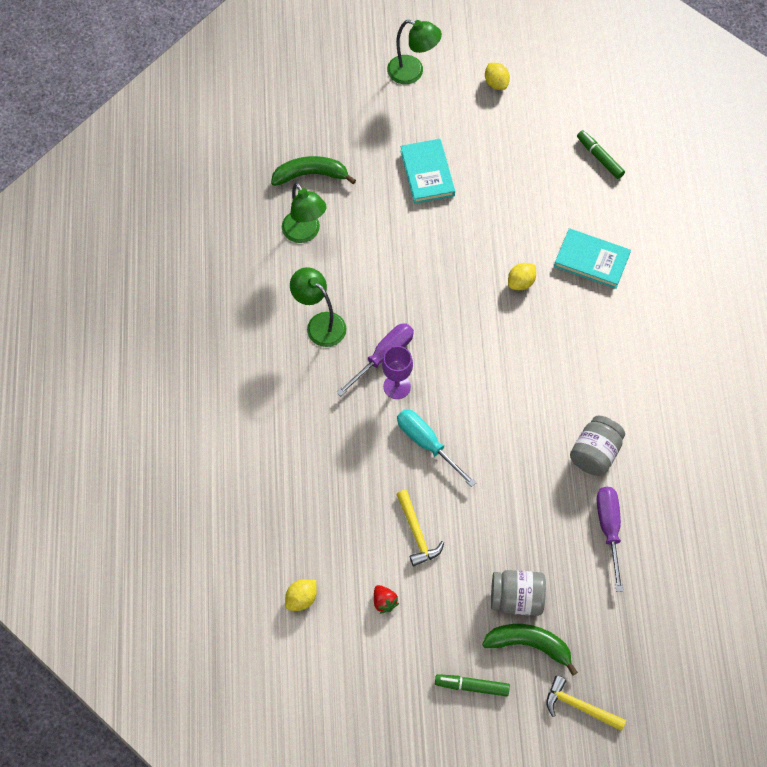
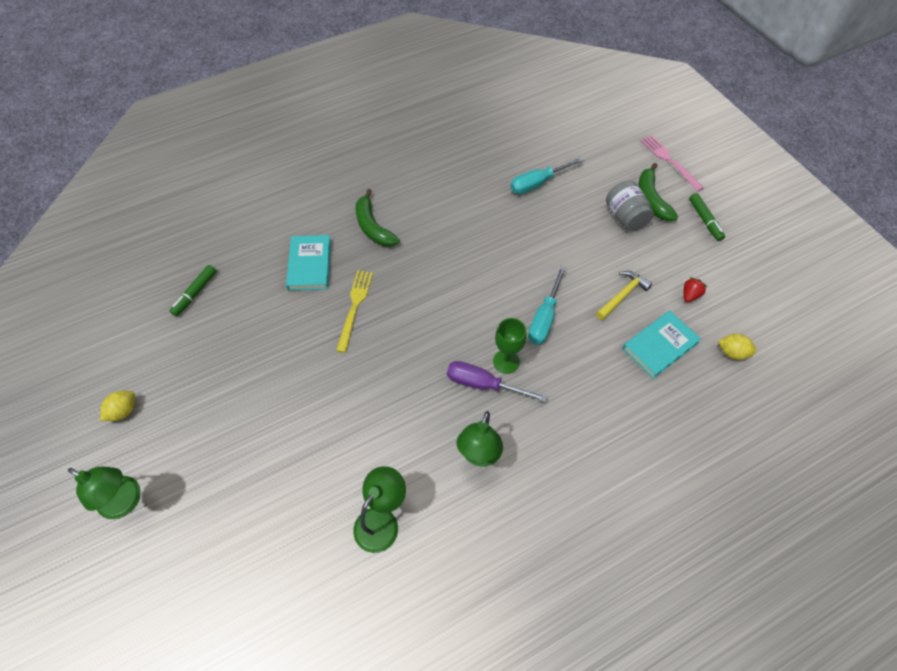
camera: 115 degrees left, 5 degrees down
(310, 175) = (304, 551): green banana -> green banana (373, 227)
(397, 386) = (506, 361): purple goblet -> green goblet
(412, 72) = (126, 502): green lamp -> green lamp turned 120 degrees clockwise
(427, 173) = (261, 431): turquoise book -> turquoise book (660, 346)
(521, 282) = (355, 307): yellow lemon -> yellow fork
(579, 706) = (669, 161): yellow hammer -> pink fork
(595, 453) = (484, 209): grey jar -> none
(609, 529) = (538, 183): purple screwdriver -> turquoise screwdriver

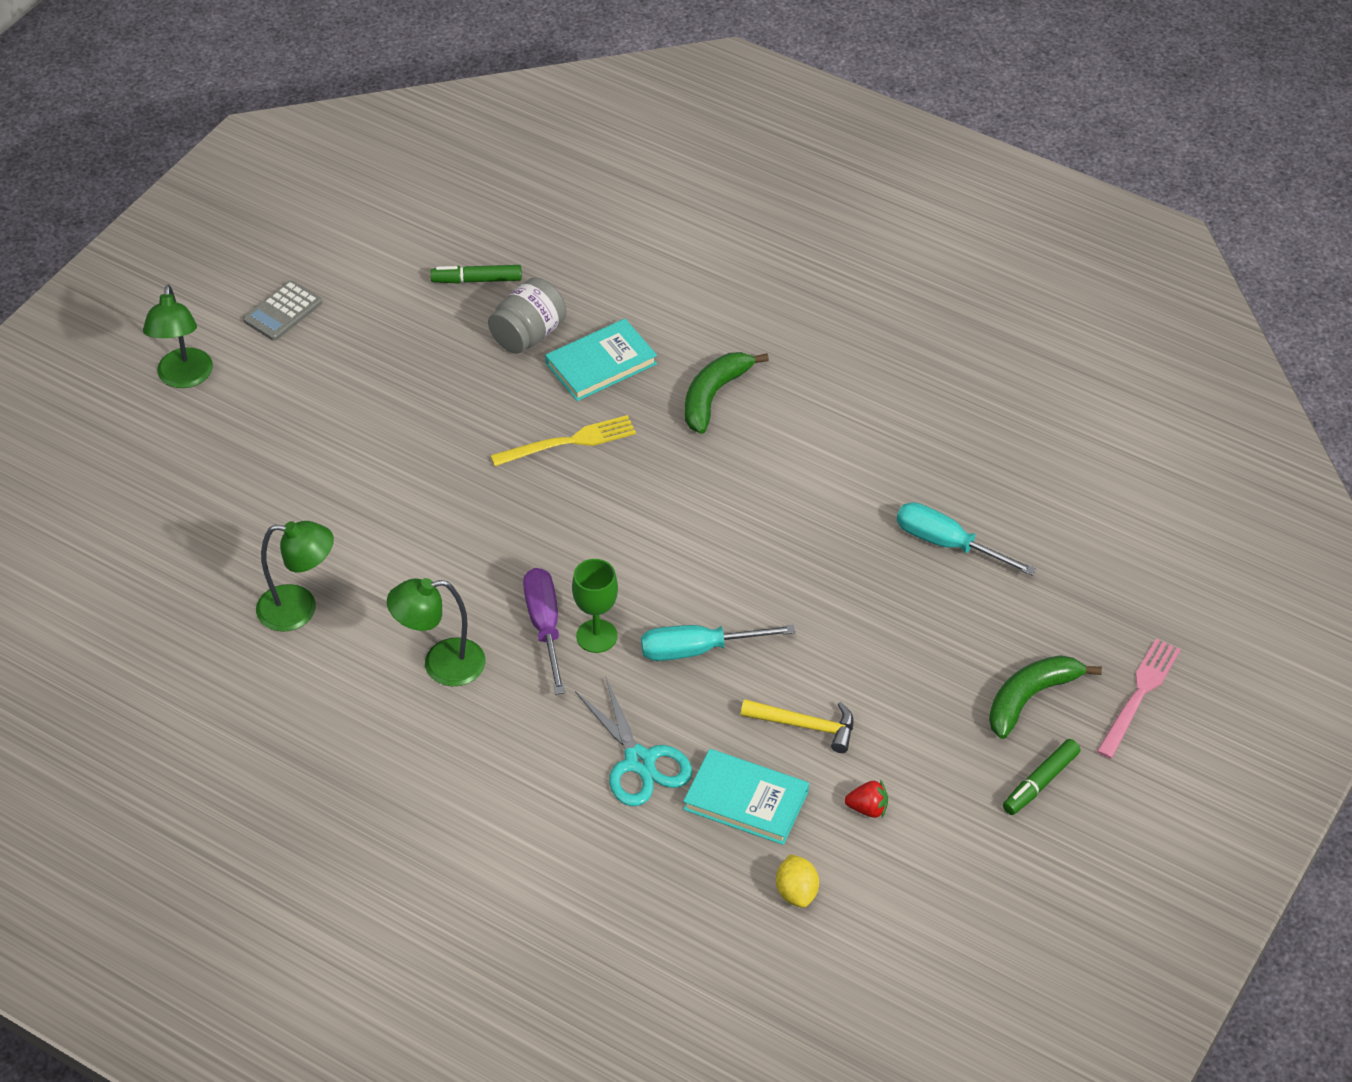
camera: 60 degrees right, 10 degrees down
(124, 411) = (283, 311): yellow lemon -> grey calculator
(608, 383) = (639, 761): none -> turquoise scissors
(625, 217) = (964, 677): grey jar -> grey jar (528, 335)

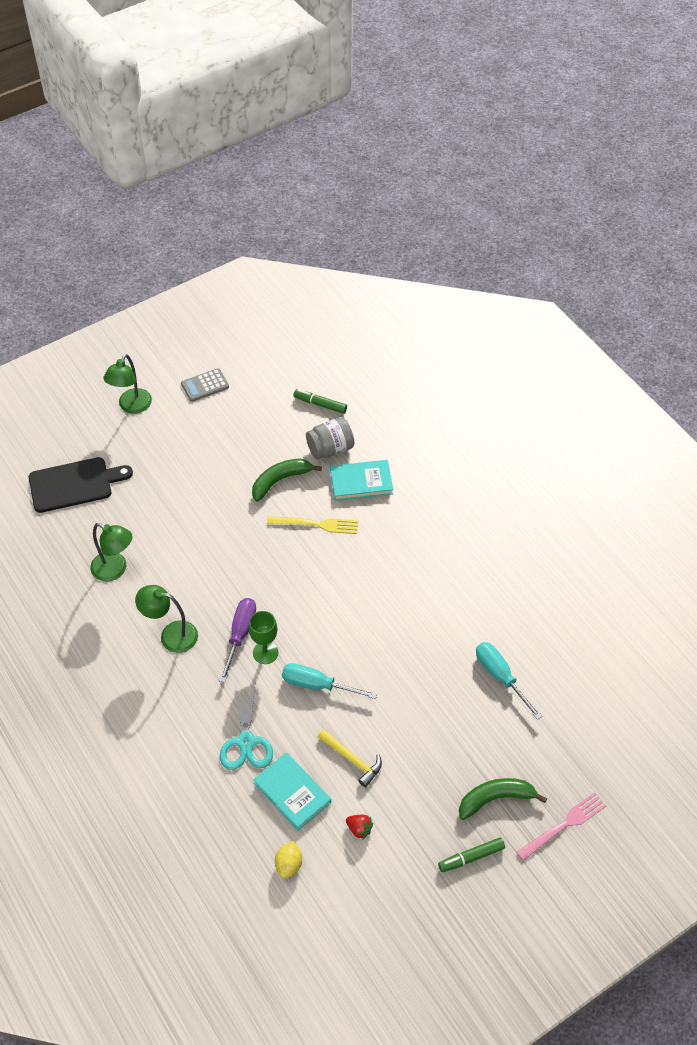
camera: 25 degrees right, 5 degrees up
(160, 515) = (74, 484): none -> black cutting board
(714, 396) = (414, 527): green banana -> green banana (280, 481)

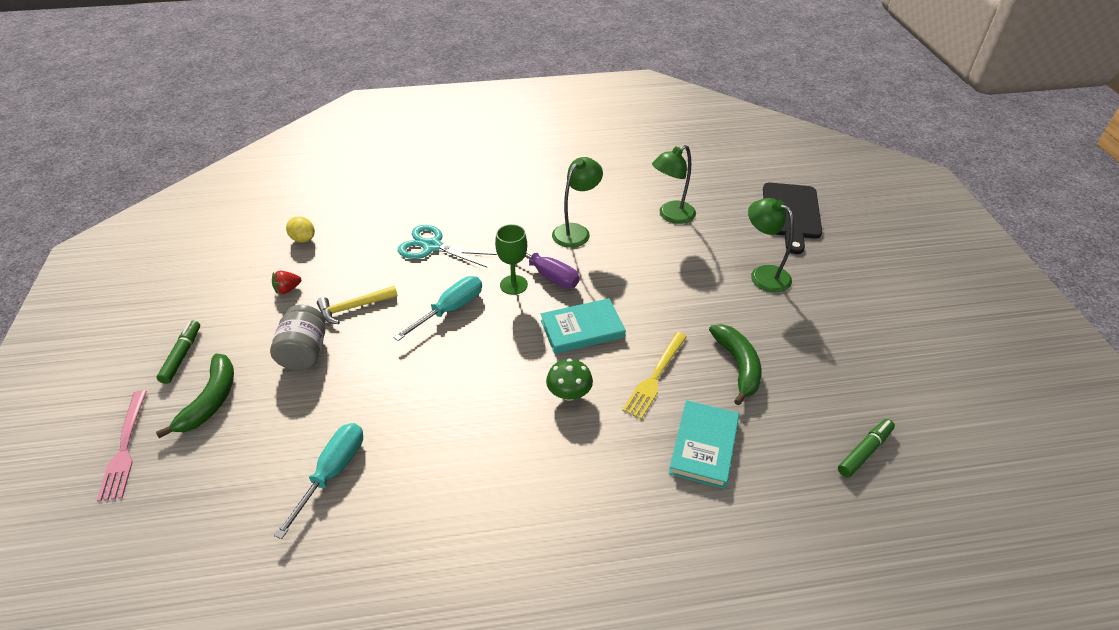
camera: 115 degrees right, 10 degrees down
(132, 406) = (896, 275): green lamp -> green lamp (763, 274)
(205, 385) = (922, 344): grey calculator -> none
(292, 792) = (360, 259): turquoise book -> turquoise book (582, 329)
(330, 449) = (775, 433): grey jar -> grey jar (305, 352)
(359, 569) = (569, 393): none -> green mushroom
(500, 676) = (332, 472): turquoise screwdriver -> turquoise screwdriver turned 60 degrees counterclockwise

